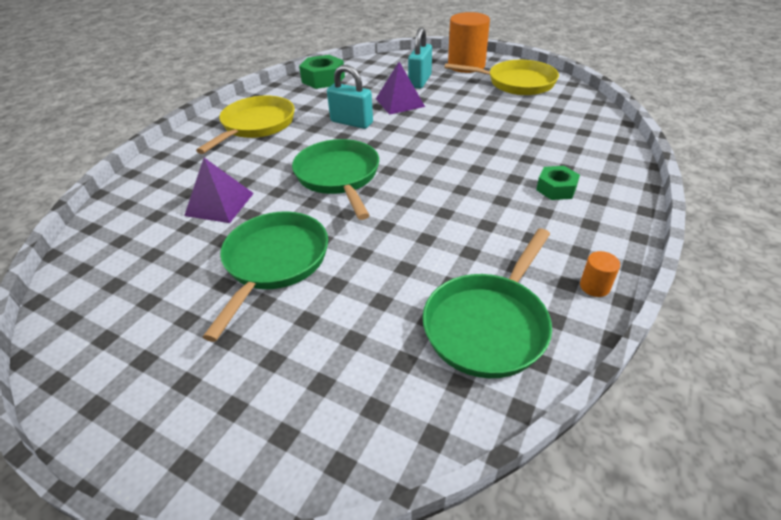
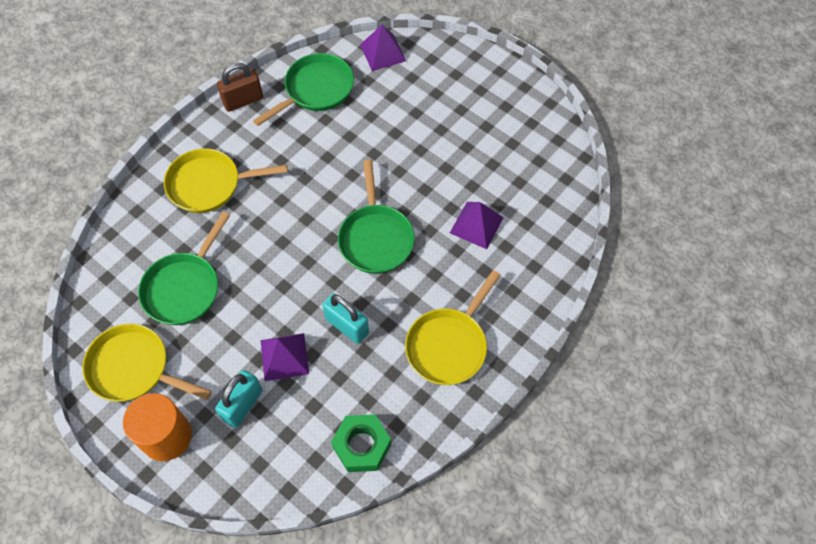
camera: 170 degrees left, 20 degrees up
(274, 263) = (433, 157): green pan -> green pan (185, 287)
(390, 428) = (383, 52): none -> purple pyramid
(556, 189) = (209, 184): green nut -> yellow pan
(594, 286) = (243, 101): orange cylinder -> brown padlock

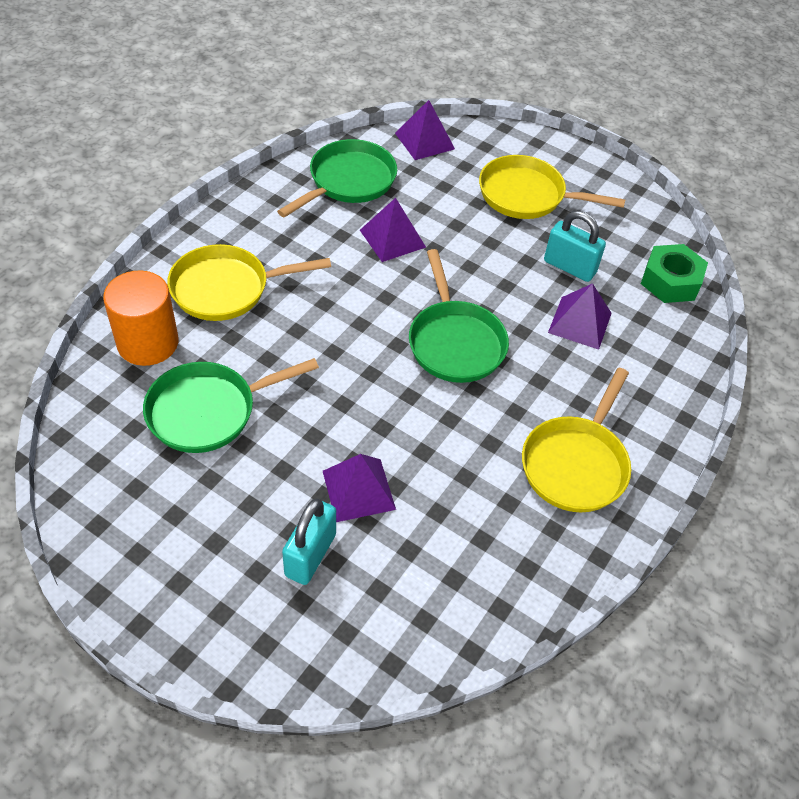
camera: 10 degrees left, 10 degrees down
(134, 368) = (149, 516): yellow pan -> yellow pan (527, 195)
(166, 436) = (206, 603): orange cylinder -> orange cylinder (148, 343)
(185, 287) = (209, 411): green pan -> green pan turned 45 degrees clockwise
(243, 101) = (257, 194): brown padlock -> none
(342, 144) = (392, 238): none -> purple pyramid
(347, 326) = (437, 448): turquoise padlock -> turquoise padlock (569, 267)
(362, 446) = (485, 597): green nut -> green nut (670, 281)

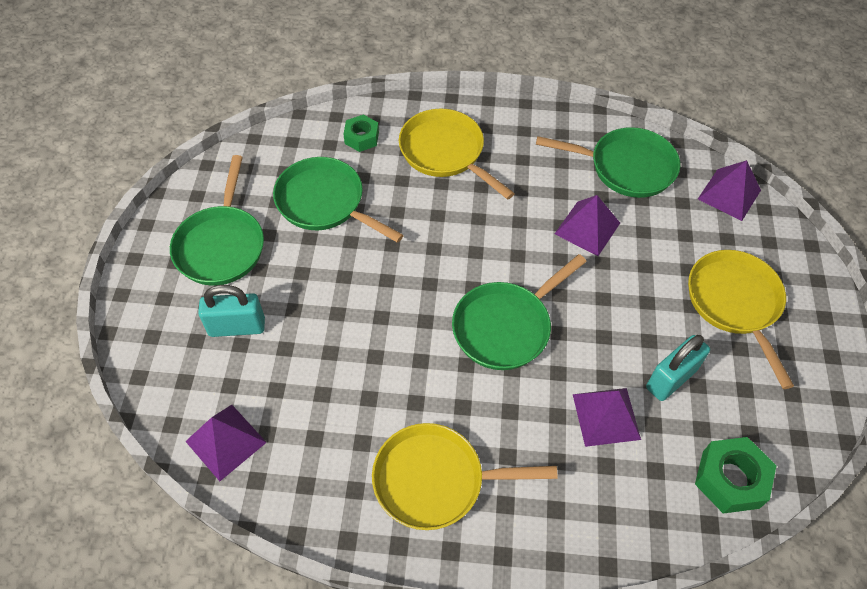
camera: 65 degrees right, 5 degrees up
(148, 343) = (361, 138): orange cylinder -> green nut
(190, 527) = (221, 245): none -> green pan
(358, 490) = (311, 329): purple pyramid -> purple pyramid (225, 441)
(569, 267) = (671, 378): turquoise padlock -> turquoise padlock turned 45 degrees clockwise

